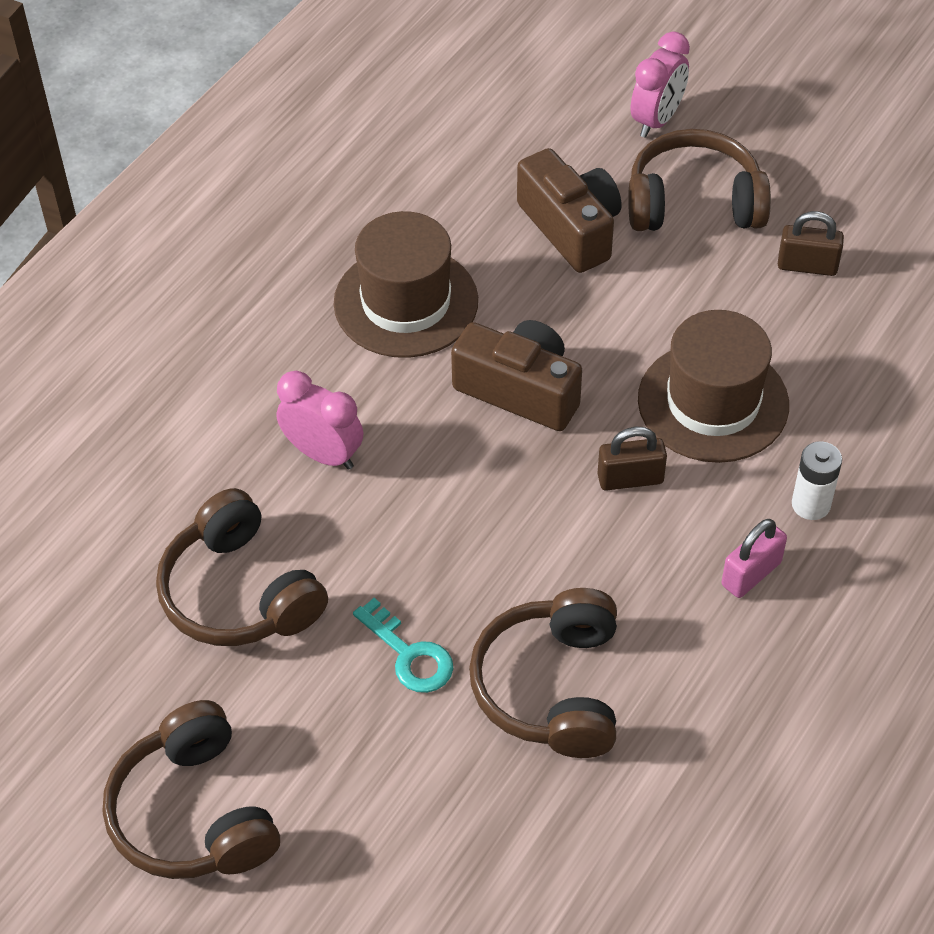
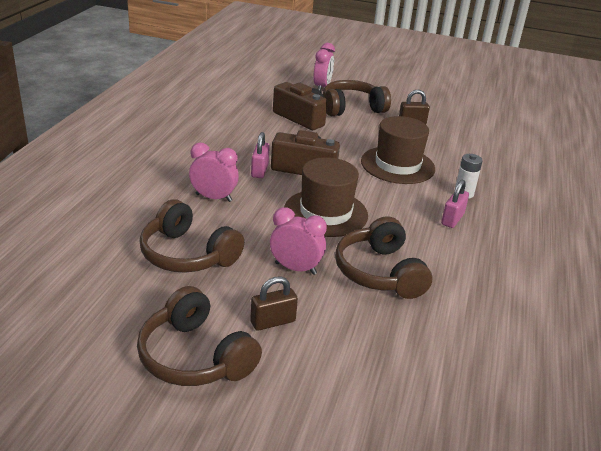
camera: 20 degrees left, 20 degrees down
(406, 302) = (233, 144): brown hat -> brown hat (325, 213)
(409, 654) = (295, 268): turquoise key -> pink clock
(431, 387) = (259, 170): none -> pink padlock
(630, 479) = (374, 193): brown padlock -> brown padlock (273, 322)

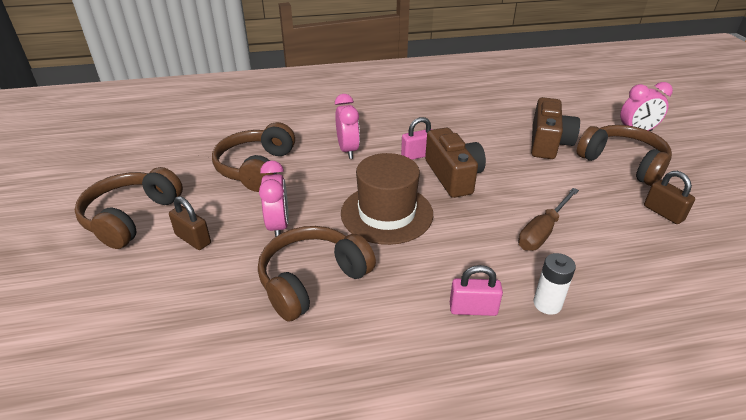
camera: 65 degrees right, 5 degrees up
(397, 165) = (542, 231): brown hat -> brown screwdriver

